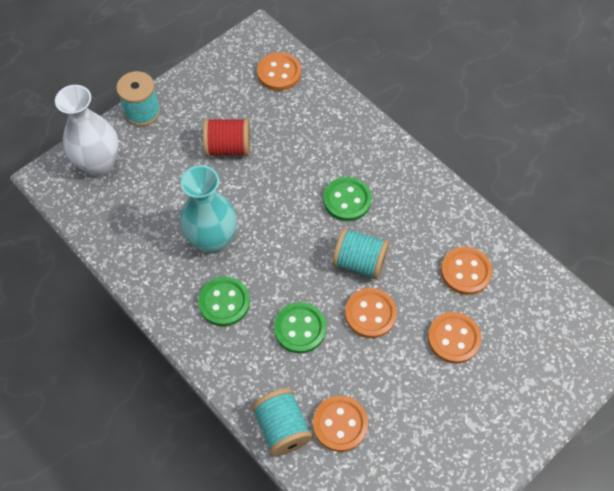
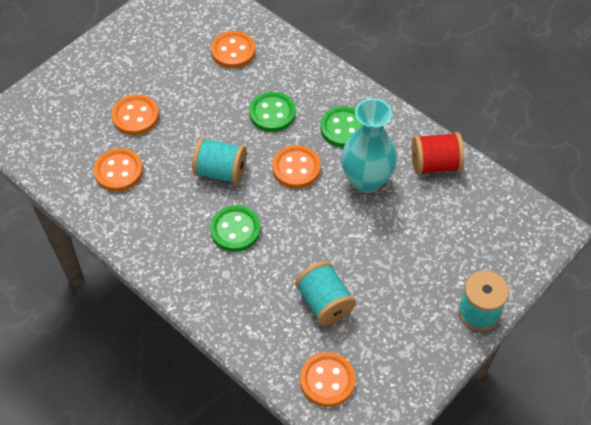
camera: 175 degrees right, 5 degrees down
(99, 164) = (505, 247): white vase -> none
(228, 148) = (370, 277): red spool -> red spool (435, 164)
(282, 427) = (279, 46): turquoise spool -> turquoise spool (324, 303)
(370, 314) = (209, 129): orange button -> orange button (296, 168)

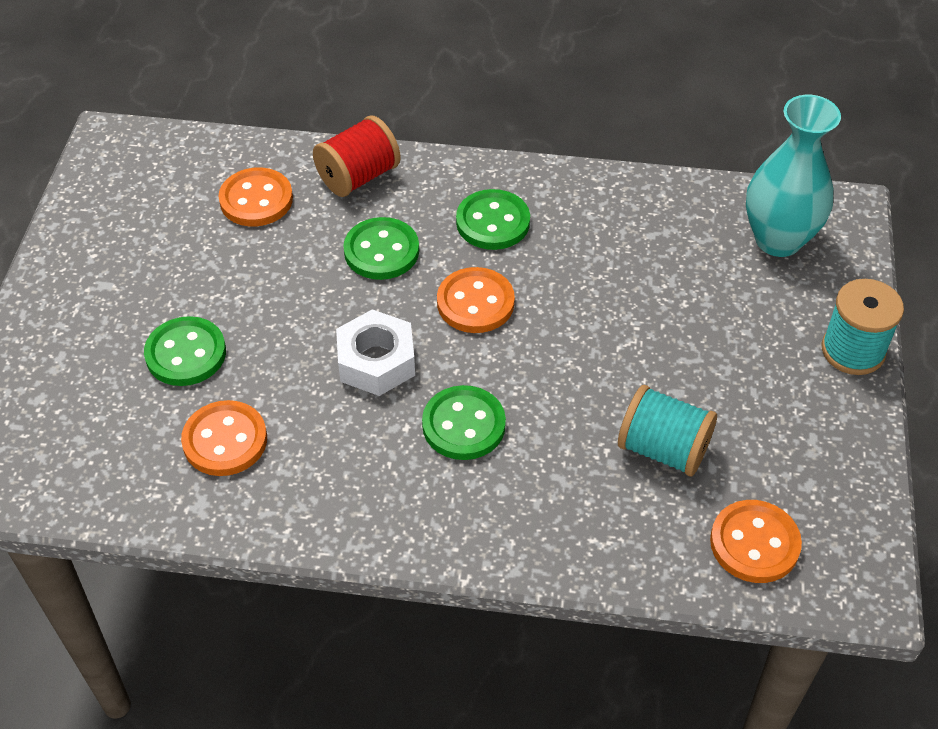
camera: 35 degrees left, 5 degrees down
(135, 116) = (186, 354): orange button -> green button
(220, 171) = (376, 361): turquoise spool -> white nut
(366, 180) = (579, 270): turquoise vase -> turquoise vase (778, 240)
(435, 164) = (645, 207): red spool -> red spool (358, 176)

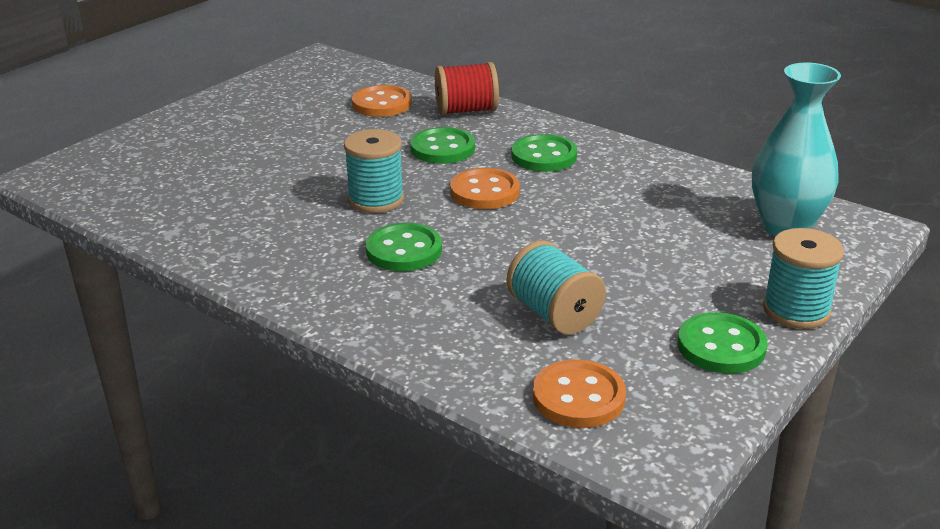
camera: 30 degrees right, 20 degrees down
(186, 354) = (250, 159): green button -> green button (721, 346)
(225, 440) = (225, 206): orange button -> none
(376, 361) = (376, 200): white nut -> turquoise spool

